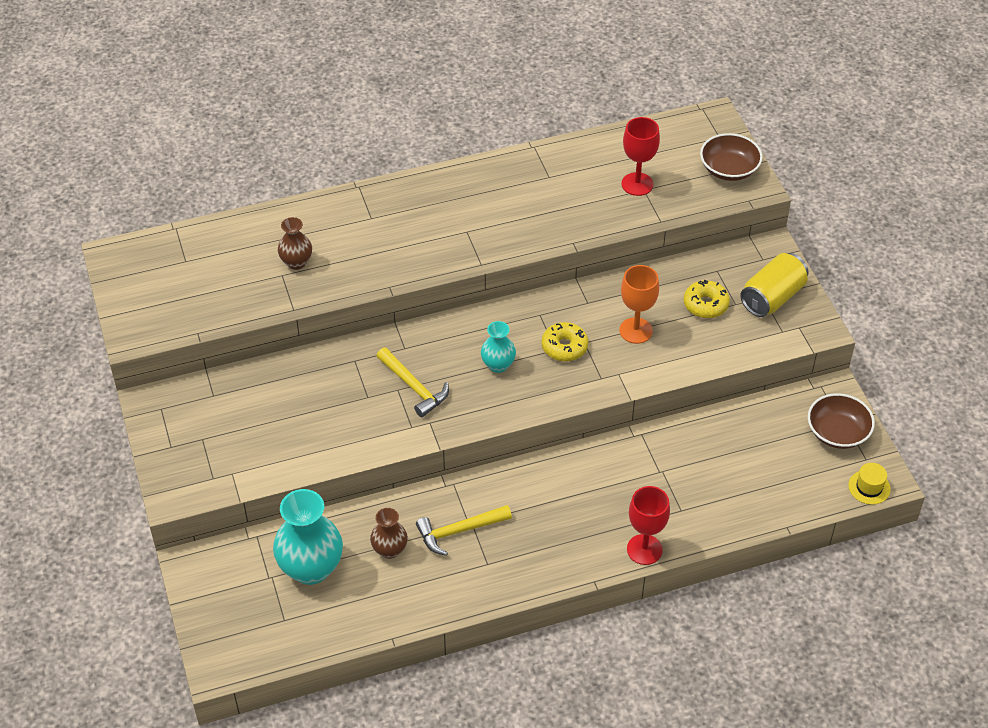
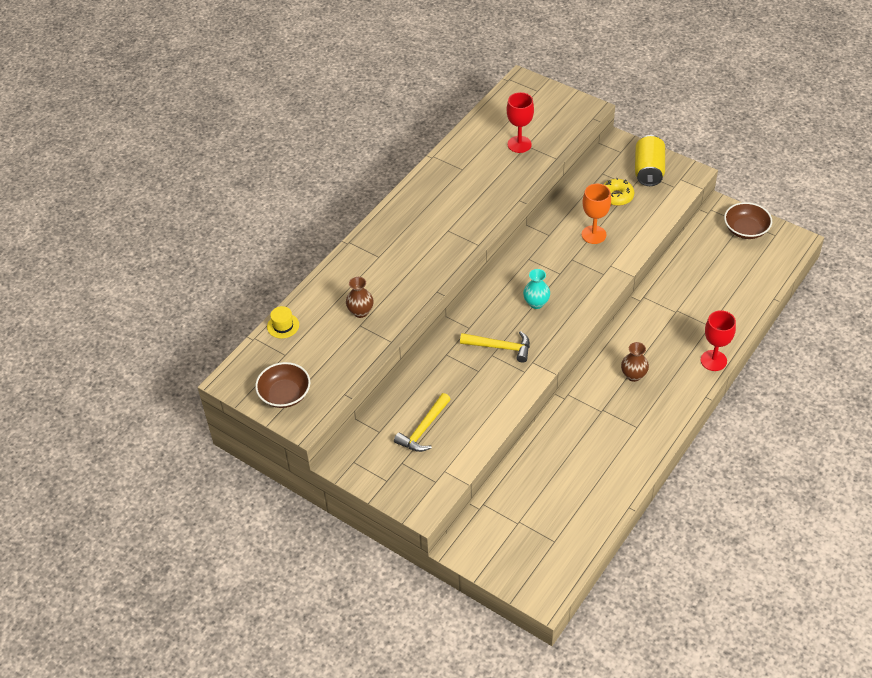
camera: 35 degrees left, 0 degrees up
(311, 568) = (537, 500): turquoise vase -> none
(389, 550) = (572, 457): brown vase -> brown vase (633, 375)
(458, 531) = (600, 419): yellow hammer -> yellow hammer (423, 429)
(564, 347) = (563, 269): yellow donut -> none
(729, 169) = (562, 106): brown bowl -> brown bowl (285, 394)
(869, 487) = (792, 249): yellow hat -> yellow hat (283, 326)

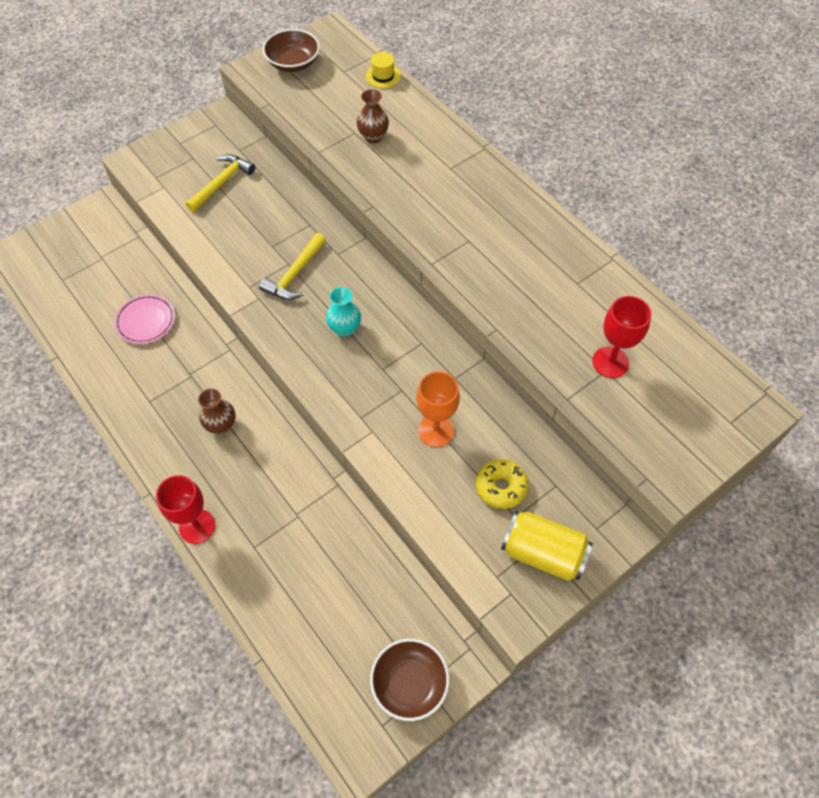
camera: 105 degrees right, 10 degrees up
(423, 429) = (222, 183): yellow hammer -> yellow hammer turned 75 degrees clockwise
(568, 460) = (146, 321): none -> pink plate

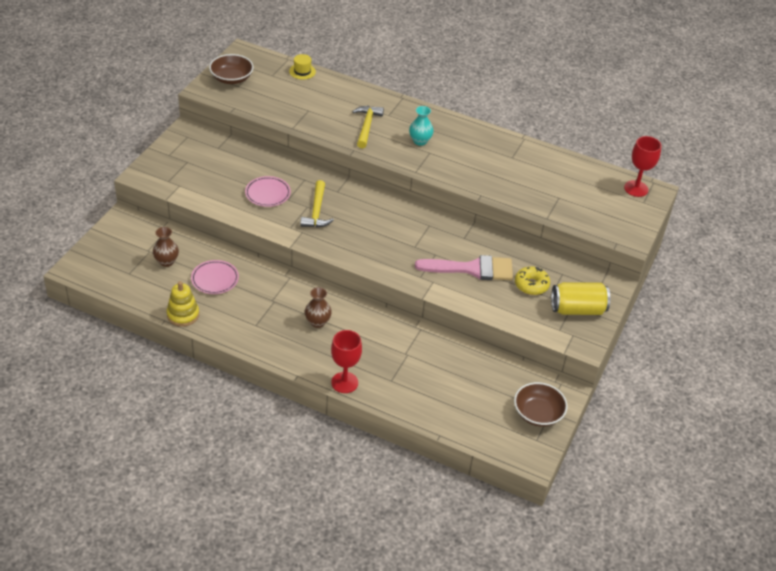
camera: 30 degrees left, 15 degrees down
(81, 356) = (183, 315): none -> yellow stacking toy
(222, 183) = (221, 171): yellow hammer -> yellow hammer (366, 126)
(254, 230) = (267, 193): none -> pink plate
(344, 328) = (373, 232): turquoise vase -> turquoise vase (420, 141)
(373, 137) = (323, 109): brown vase -> brown vase (166, 261)
(436, 431) = (472, 269): orange goblet -> pink brush
(610, 362) = (558, 192): red goblet -> red goblet (636, 188)

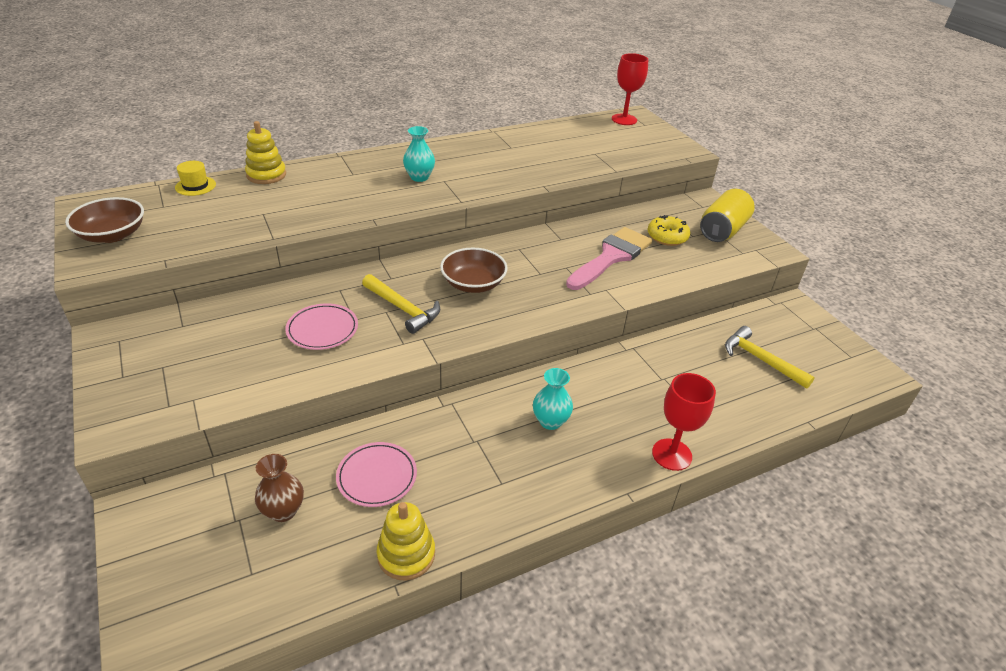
camera: 50 degrees left, 5 degrees down
(317, 322) = (550, 421): brown vase -> turquoise vase
(344, 86) = (266, 175): none -> yellow stacking toy
(366, 126) = (349, 193): yellow hammer -> yellow hammer (760, 359)
(538, 413) = (814, 336): brown bowl -> brown bowl (473, 284)

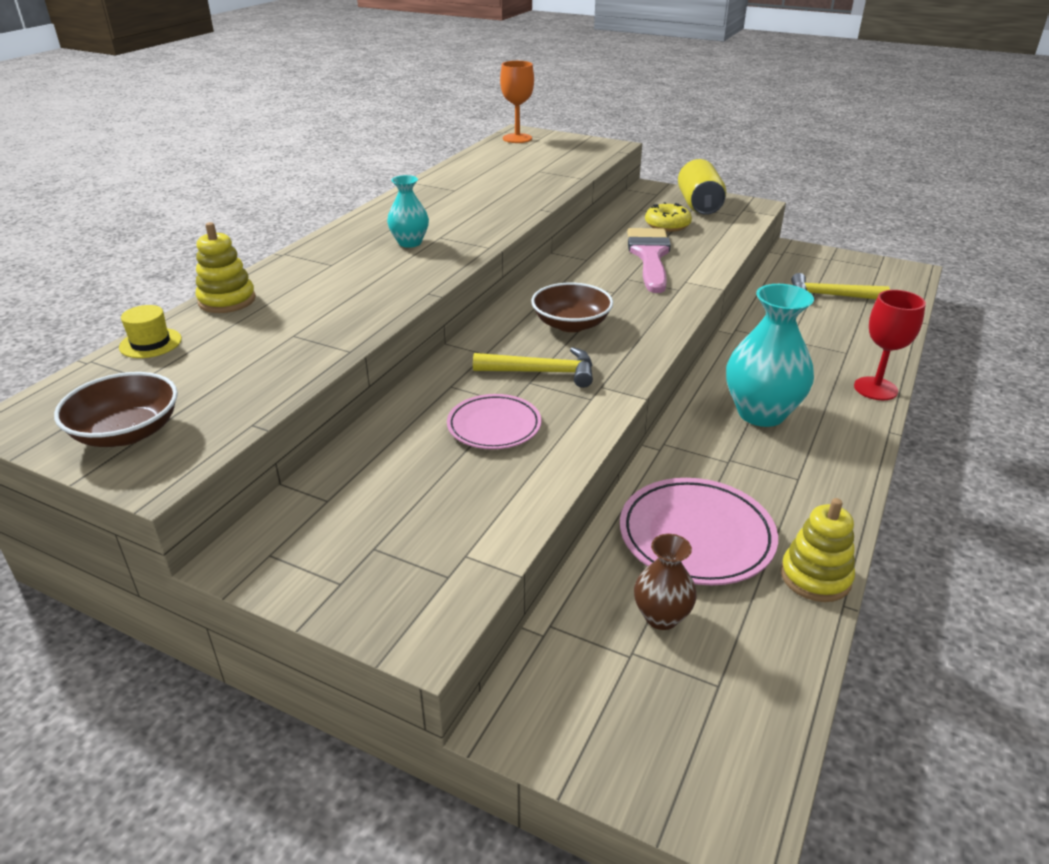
camera: 35 degrees left, 5 degrees down
(377, 477) = (696, 536): pink plate -> pink plate, size x1.56
(550, 421) = (761, 413): turquoise vase -> turquoise vase, size x1.84
(624, 119) = (517, 138): red goblet -> orange goblet

